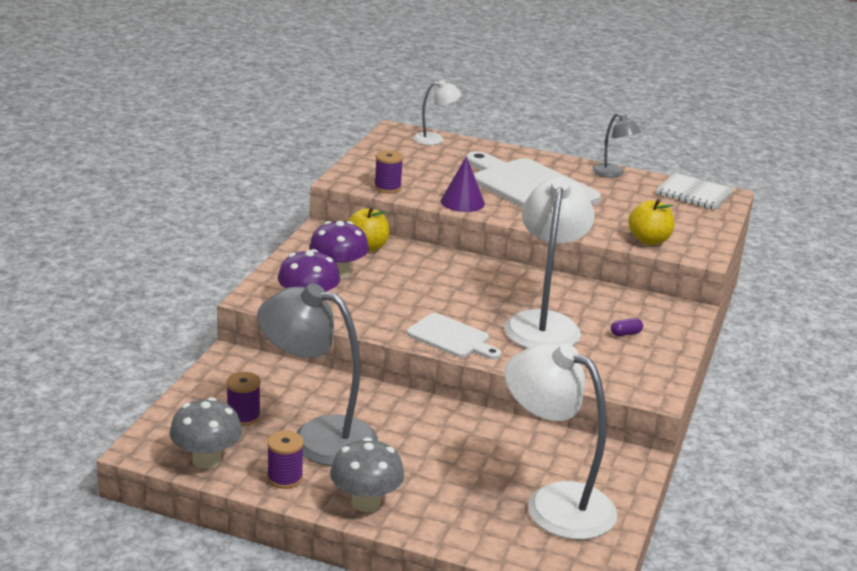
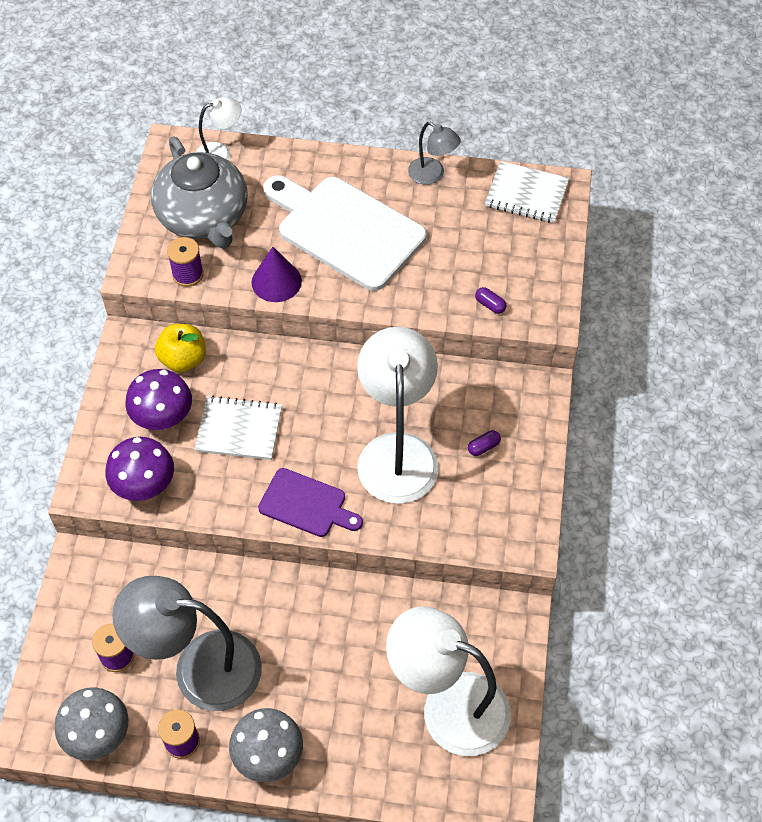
camera: 10 degrees left, 30 degrees up
(403, 289) = (239, 430): none -> white notebook
(411, 164) = (204, 217): none -> grey teapot
(451, 338) = (306, 504): white cutting board -> purple cutting board
(649, 240) = (490, 305): yellow apple -> purple capsule

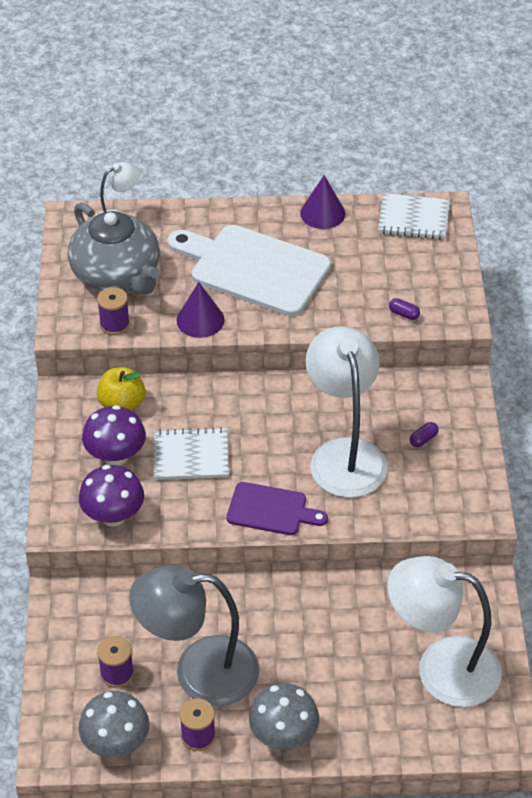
camera: 10 degrees left, 10 degrees down
(432, 175) = (322, 213): grey lamp -> purple cone

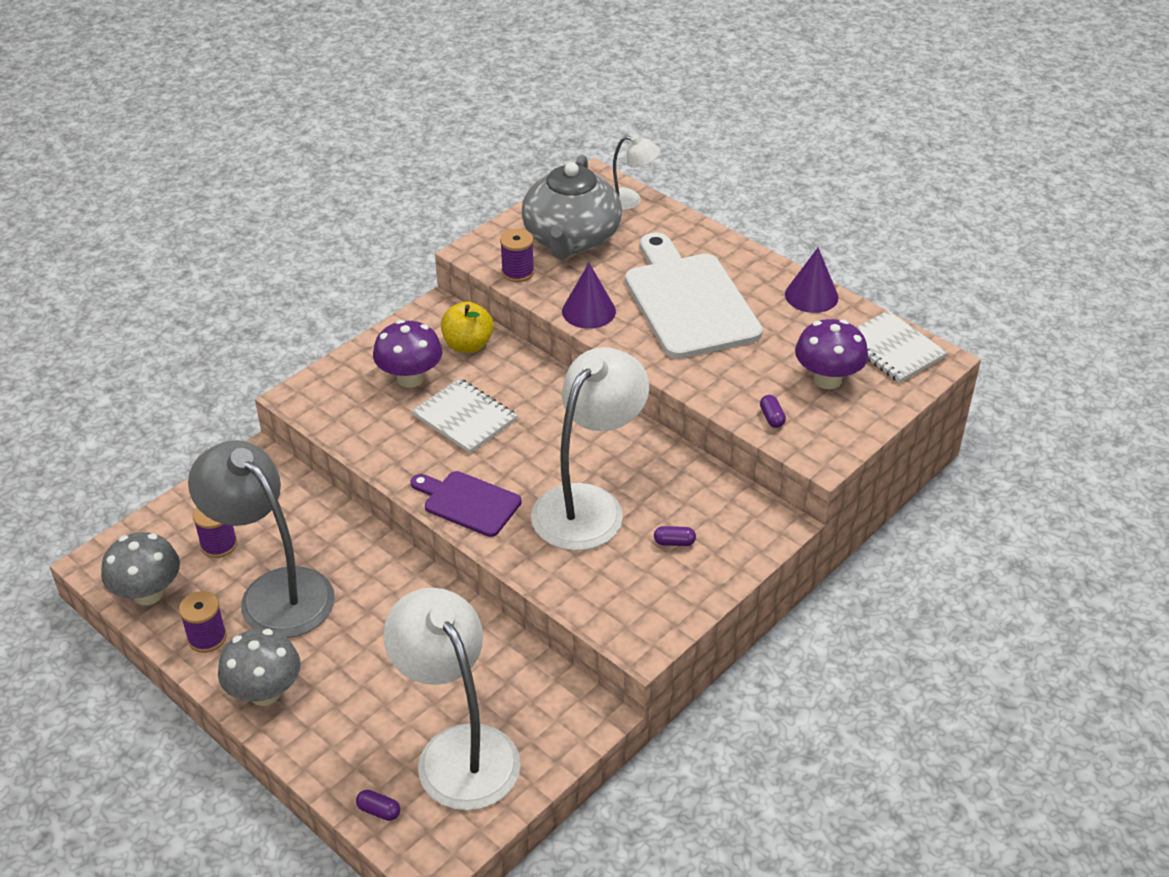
camera: 45 degrees right, 5 degrees down
(113, 516) = (347, 419): purple mushroom -> purple mushroom (827, 379)
(271, 510) = (468, 502): purple cutting board -> purple cutting board turned 150 degrees clockwise
(445, 740) = (379, 811): none -> purple capsule

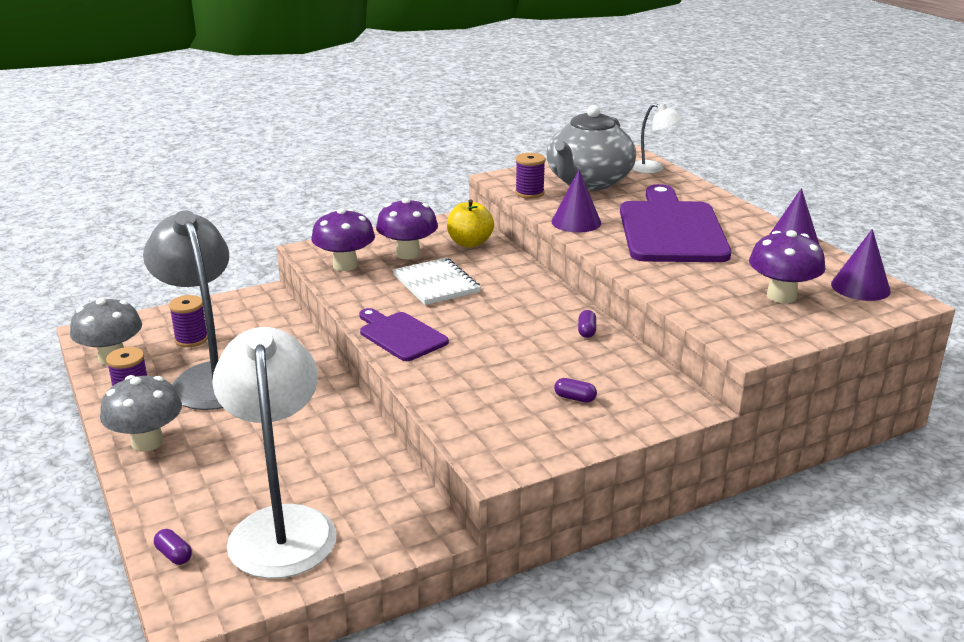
camera: 20 degrees right, 15 degrees down
(352, 413) = (345, 265): none -> purple mushroom
(588, 504) = (508, 357): white lamp -> none
(688, 301) = (671, 229): white cutting board -> purple cutting board
(772, 417) = (710, 311): purple capsule -> purple capsule (586, 331)
(893, 349) = (860, 287): white notebook -> purple cone

